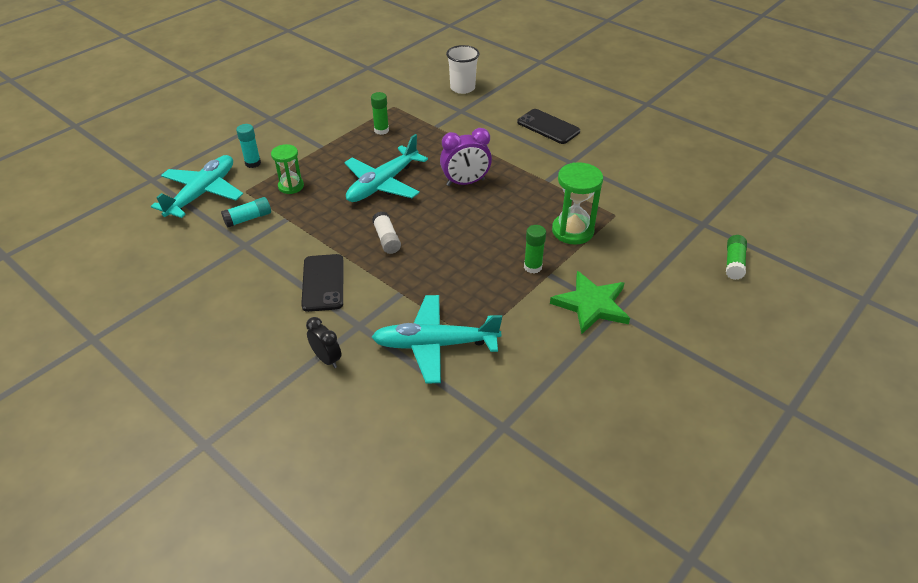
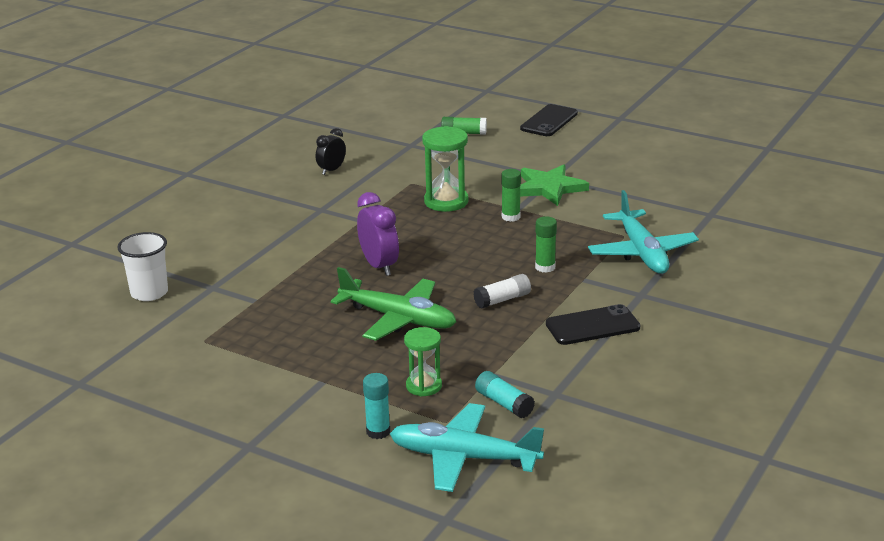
camera: 100 degrees left, 15 degrees down
(327, 359) = (694, 303): black clock -> black clock (331, 170)
(381, 130) = (272, 340): green glue stick -> green glue stick (545, 267)
(383, 184) = (398, 318): turquoise plane -> green plane
(548, 127) = (247, 227): black phone -> black phone (549, 121)

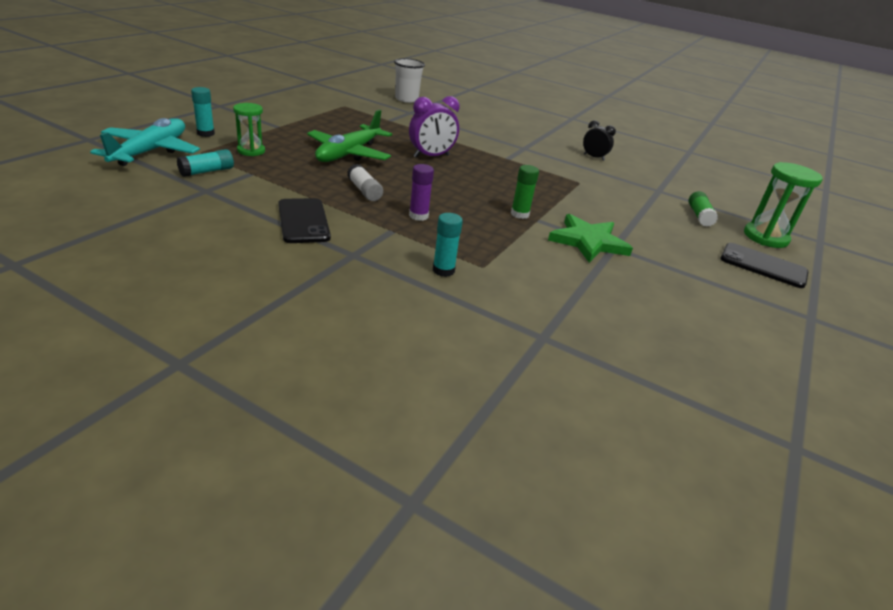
camera: 85 degrees right, 5 degrees up
(446, 201) = (546, 191): green hourglass -> green hourglass (765, 237)
(545, 267) = (418, 216): green glue stick -> purple glue stick
(642, 252) = (443, 270): turquoise plane -> turquoise glue stick

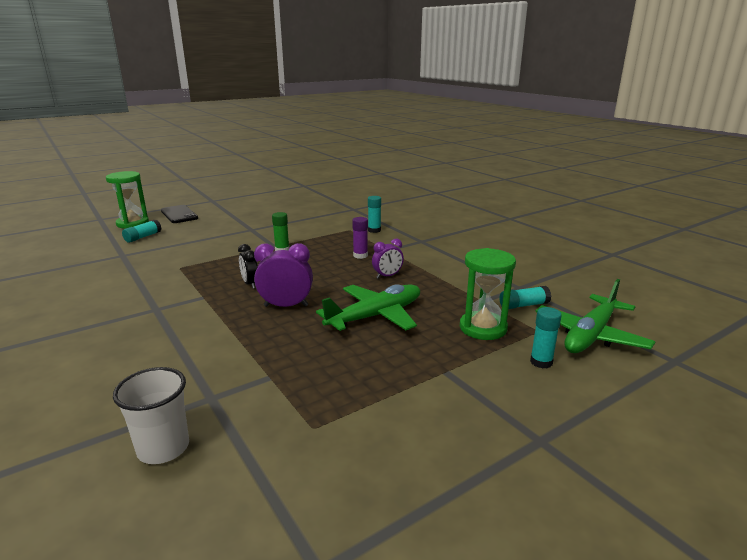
camera: 150 degrees left, 10 degrees down
(150, 151) = (591, 335): turquoise plane -> green plane
(251, 151) = (483, 328): green hourglass -> green hourglass, size x1.54
(303, 221) = (445, 260): black phone -> none
(364, 191) = (387, 276): white glue stick -> purple clock
(588, 241) = (263, 233): green star -> none
(594, 157) = (99, 290): black clock -> black clock (250, 284)
(699, 216) = (143, 237): green glue stick -> turquoise glue stick

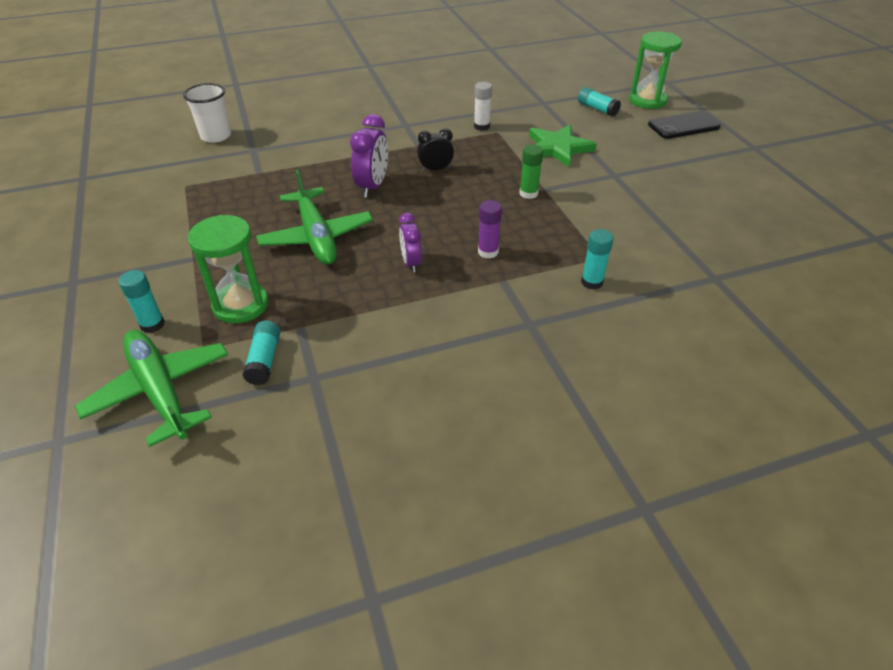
camera: 105 degrees right, 20 degrees up
(167, 274) = (481, 126): none -> white glue stick
(211, 245) = (558, 148): none -> green star

